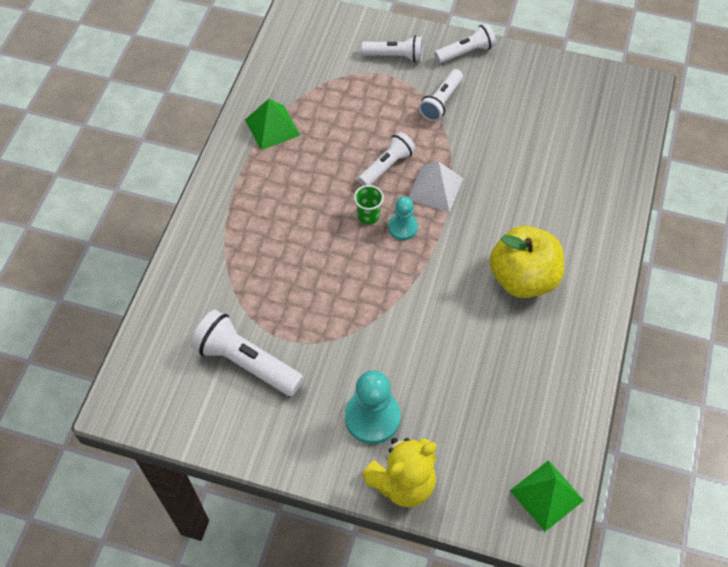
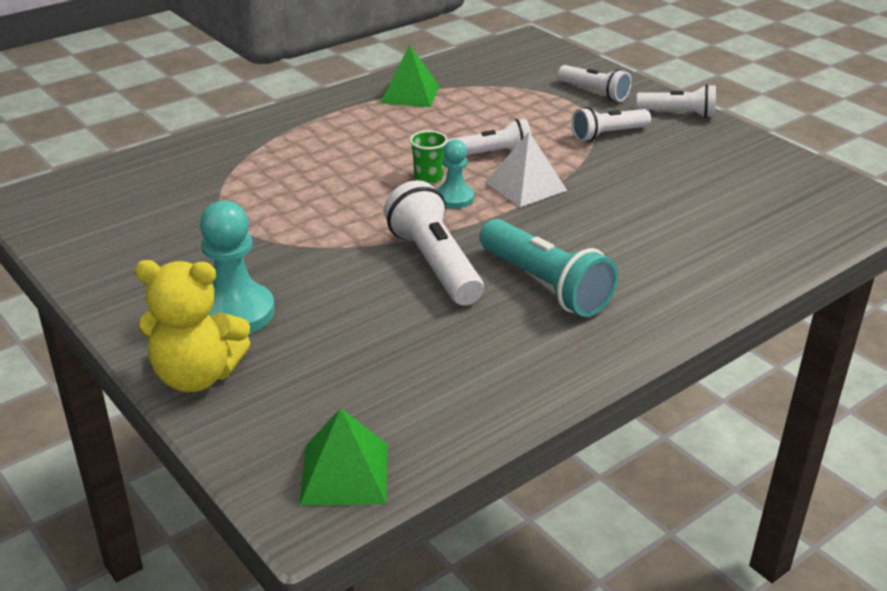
camera: 35 degrees right, 25 degrees down
(246, 362) = (172, 221): white flashlight -> white flashlight (434, 264)
(523, 278) = (546, 285): yellow apple -> turquoise flashlight

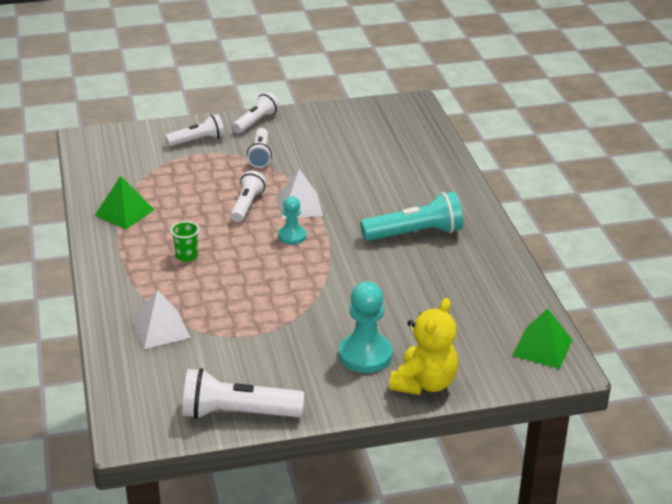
camera: 65 degrees left, 0 degrees up
(211, 169) = (161, 329): none -> white pyramid
(428, 177) = (256, 238): green cup -> green cup (186, 256)
(434, 264) = (364, 265): white flashlight -> white flashlight (237, 413)

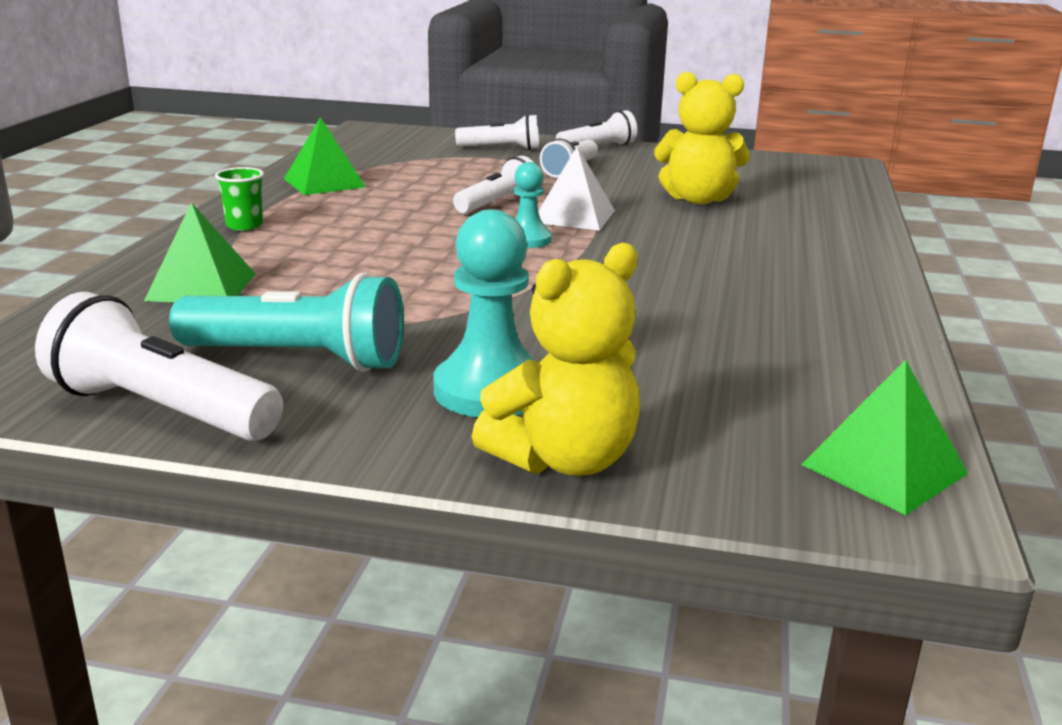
camera: 25 degrees right, 10 degrees down
(161, 329) = (201, 287): white pyramid -> green pyramid
(186, 256) = (348, 229): green cup -> green cup (244, 225)
(354, 168) = (698, 199): none -> yellow teddy bear
(415, 233) = (735, 272): turquoise flashlight -> turquoise flashlight (299, 358)

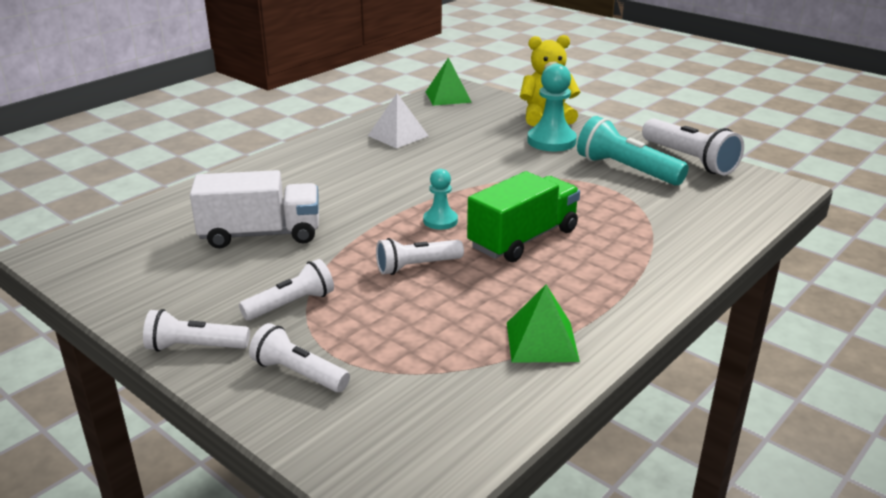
camera: 150 degrees left, 5 degrees up
(201, 287) = (671, 225): green pyramid -> none
(244, 225) = (634, 285): green cup -> none
(404, 240) = (523, 239): none -> green truck
(573, 216) = (379, 237): white pyramid -> white pyramid (398, 135)
(698, 199) = (261, 234): yellow teddy bear -> white truck

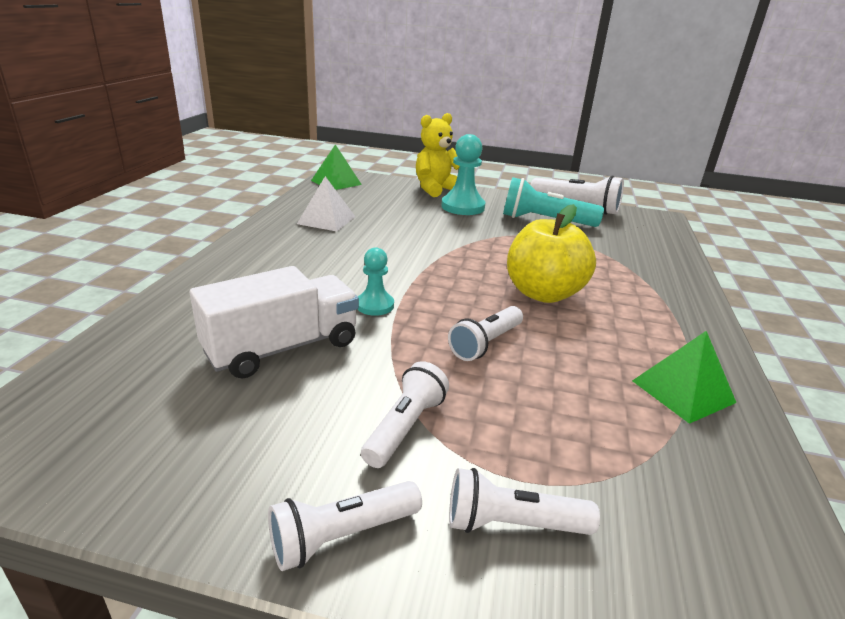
camera: 30 degrees left, 0 degrees up
(440, 221) = (454, 292): turquoise pawn -> turquoise pawn (375, 305)
(523, 239) = (543, 293): green truck -> yellow apple

